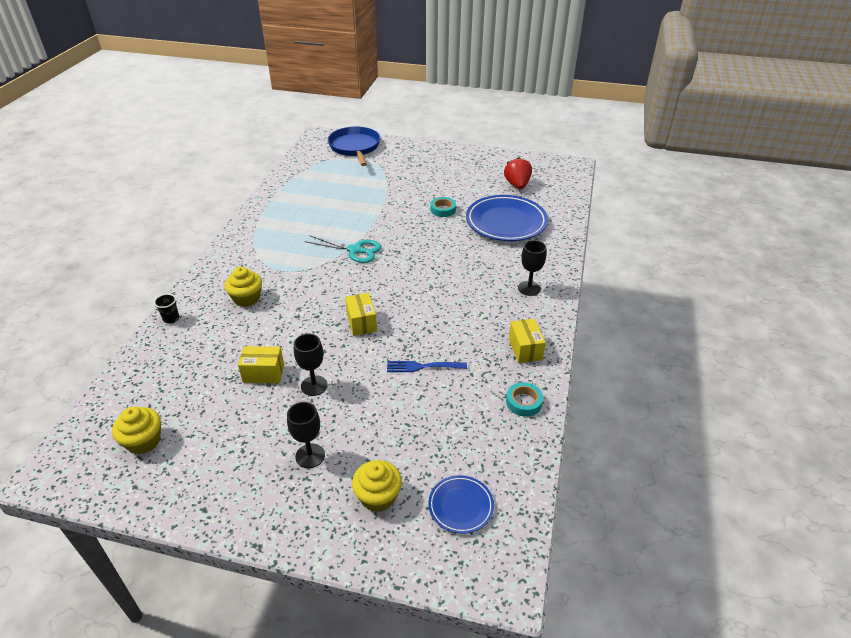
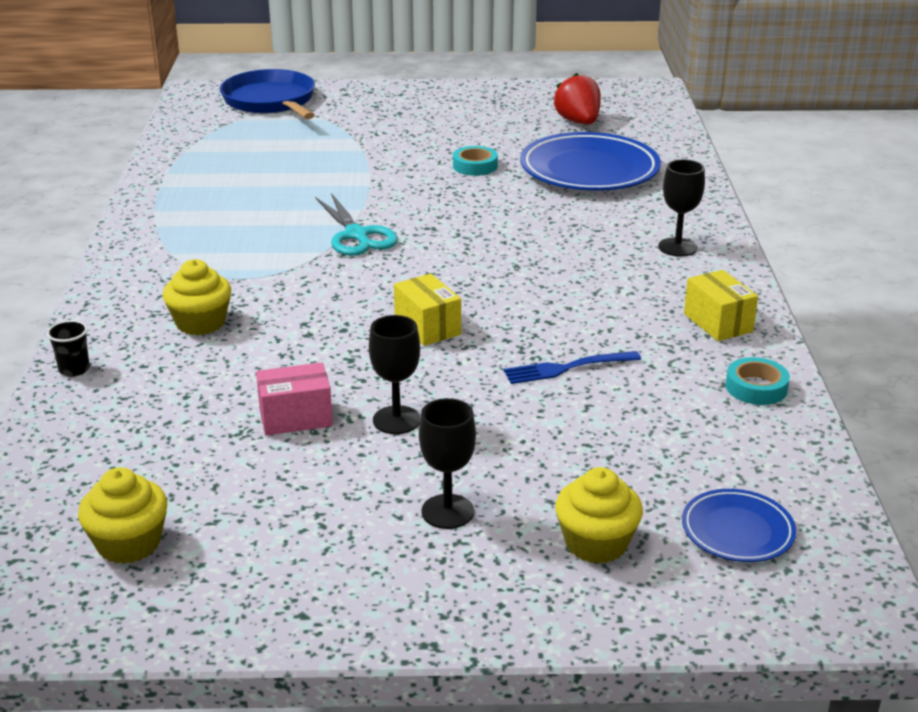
camera: 15 degrees left, 10 degrees down
(263, 373) = (295, 417): yellow box -> pink box
(355, 250) = (356, 235): turquoise scissors -> turquoise scissors turned 60 degrees clockwise

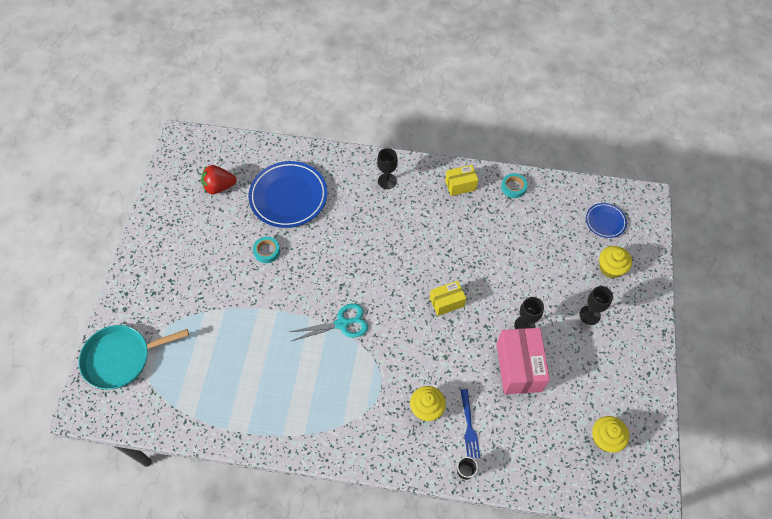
camera: 80 degrees left, 30 degrees up
(271, 101) = (121, 358): blue pan -> turquoise pan
(295, 417) = (518, 367): pink box -> pink box, size x1.76
(566, 368) = (490, 252): blue fork -> blue fork (469, 427)

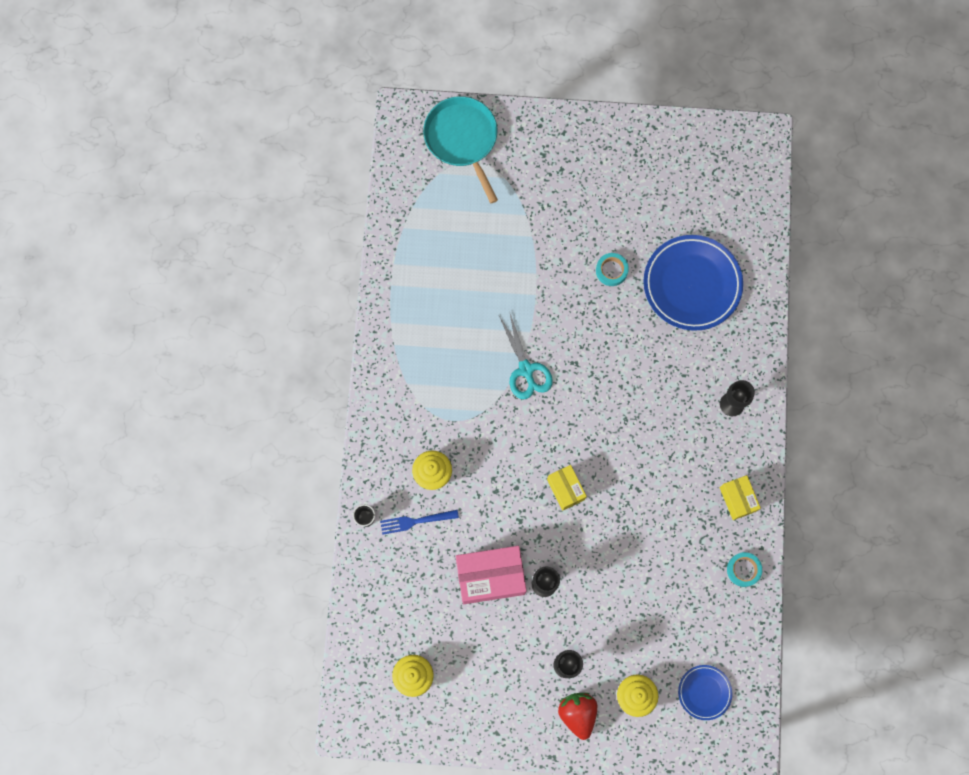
camera: 85 degrees right, 15 degrees up
(219, 187) = (696, 199): red strawberry -> red strawberry (577, 713)

